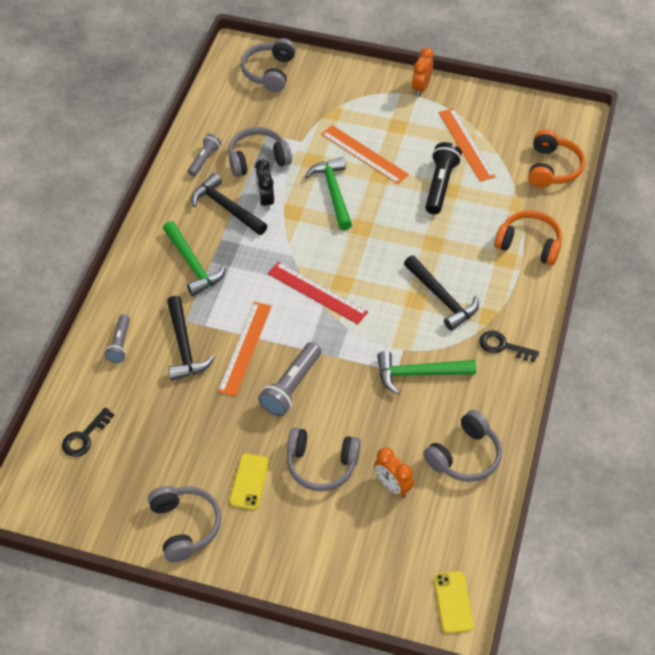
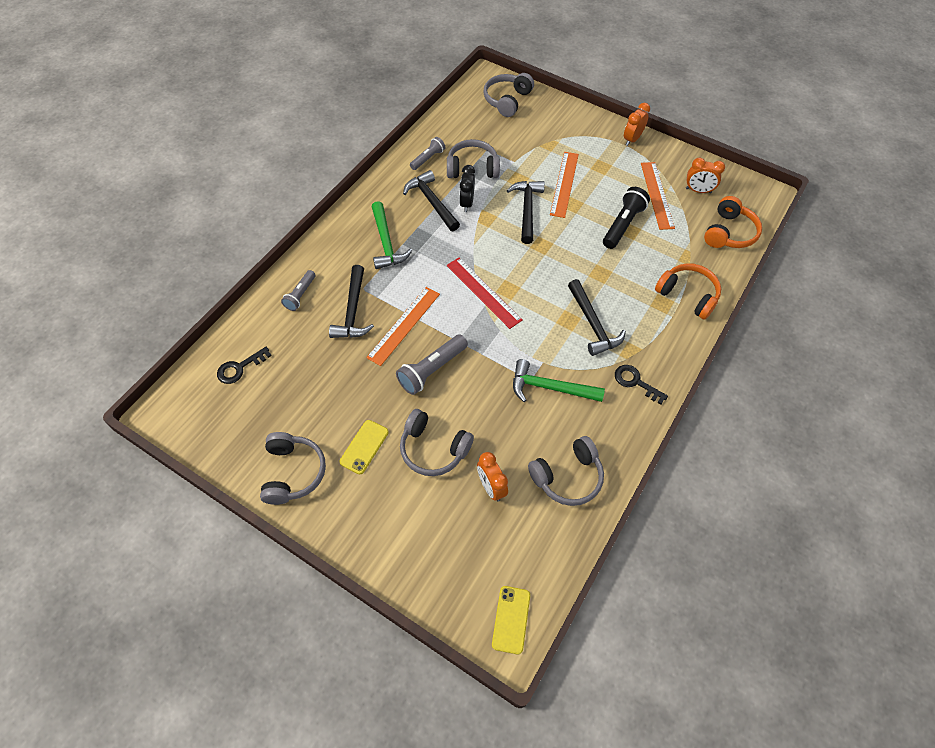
camera: 15 degrees right, 5 degrees up
(333, 192) = (527, 210): green hammer -> black hammer
(364, 154) = (564, 184): orange ruler -> orange ruler turned 45 degrees clockwise
(508, 129) = (698, 190): none -> orange clock

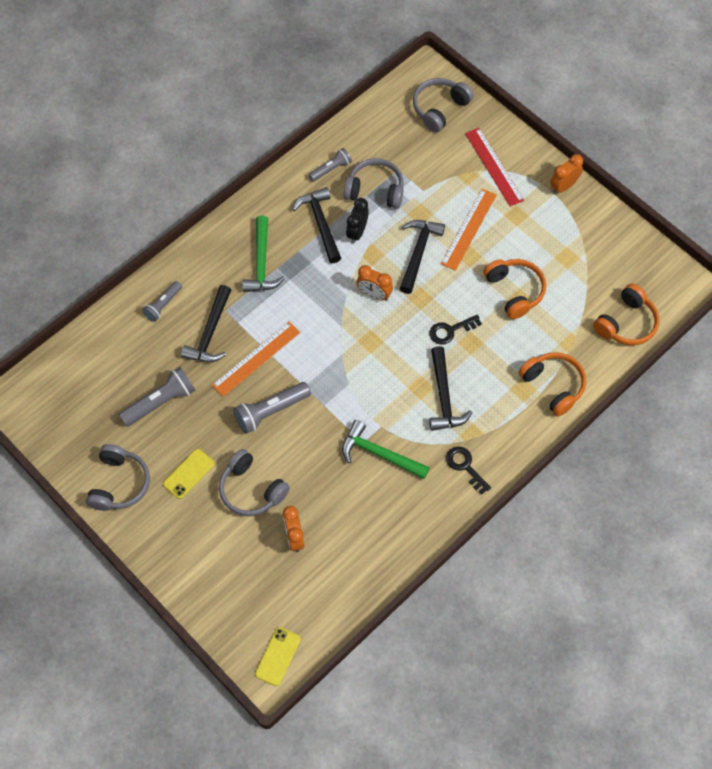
camera: 15 degrees right, 5 degrees up
(240, 368) = (90, 370): black key -> black key (450, 330)
(318, 383) = (160, 402): none -> grey flashlight
(483, 292) = (344, 339): red ruler -> red ruler (494, 167)
(567, 477) = (368, 544): grey headphones -> none
(622, 225) = (514, 291): black flashlight -> orange headphones
(657, 195) = (565, 262): orange ruler -> none
(698, 190) = (613, 265): orange clock -> orange clock (374, 295)

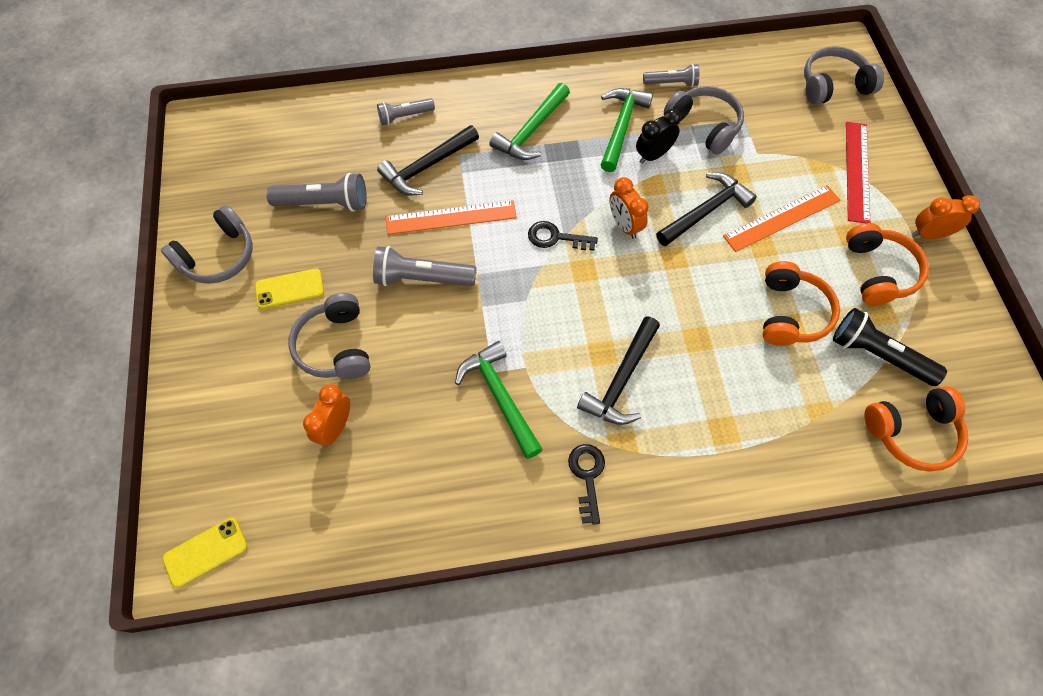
camera: 35 degrees right, 0 degrees up
(320, 224) = (621, 127): black hammer -> green hammer
(450, 330) = (683, 312): black key -> black key (556, 237)
(553, 385) = (765, 450): orange headphones -> orange headphones (878, 272)
(580, 287) = (878, 355): none -> black flashlight

